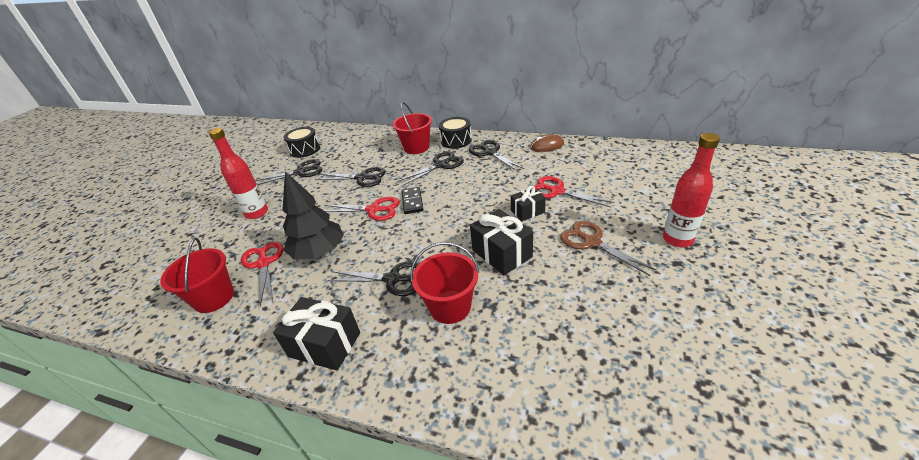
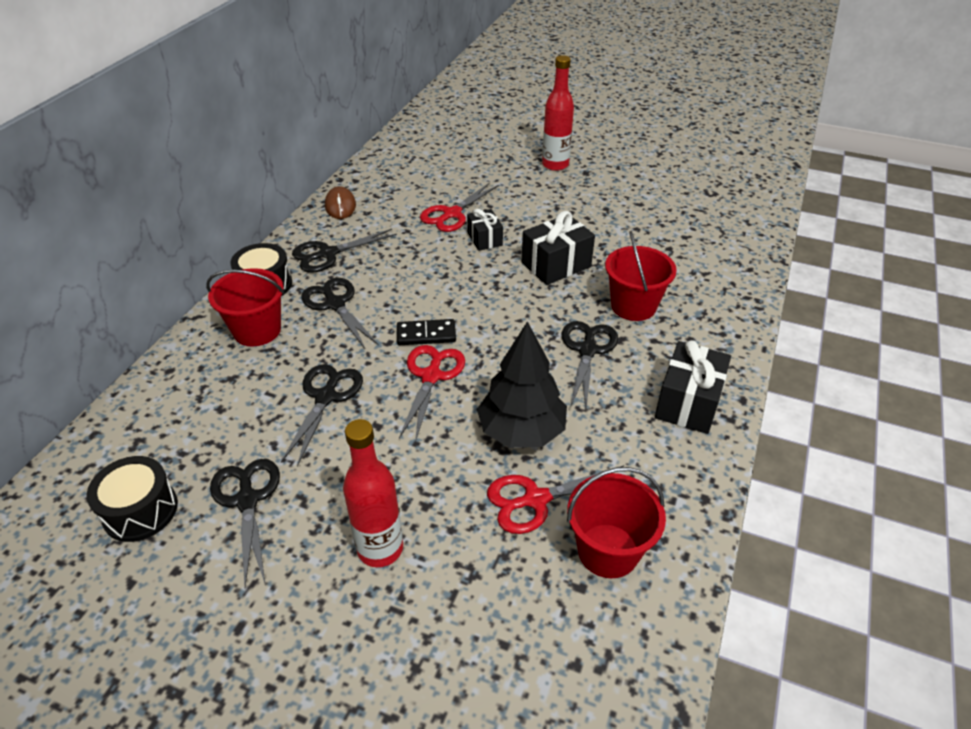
camera: 90 degrees left, 5 degrees up
(592, 242) = (549, 207): brown scissors -> none

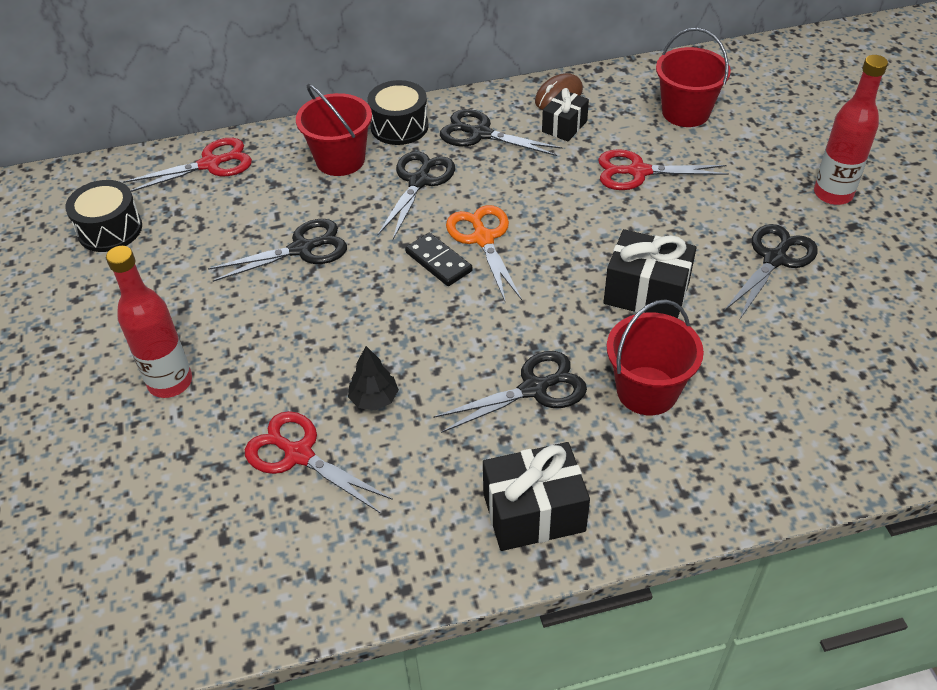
camera: 55 degrees right, 5 degrees up
(247, 500) = (160, 277): black scissors -> black scissors (774, 259)
(429, 304) = (483, 239): none -> orange scissors
(431, 376) = (387, 297): red scissors -> red scissors (210, 164)
(484, 239) = (625, 218): black gift -> black gift (564, 126)
(521, 431) = (374, 399): black tree -> black tree, size x0.50
(608, 550) = (279, 539): red bucket -> red bucket (685, 112)

